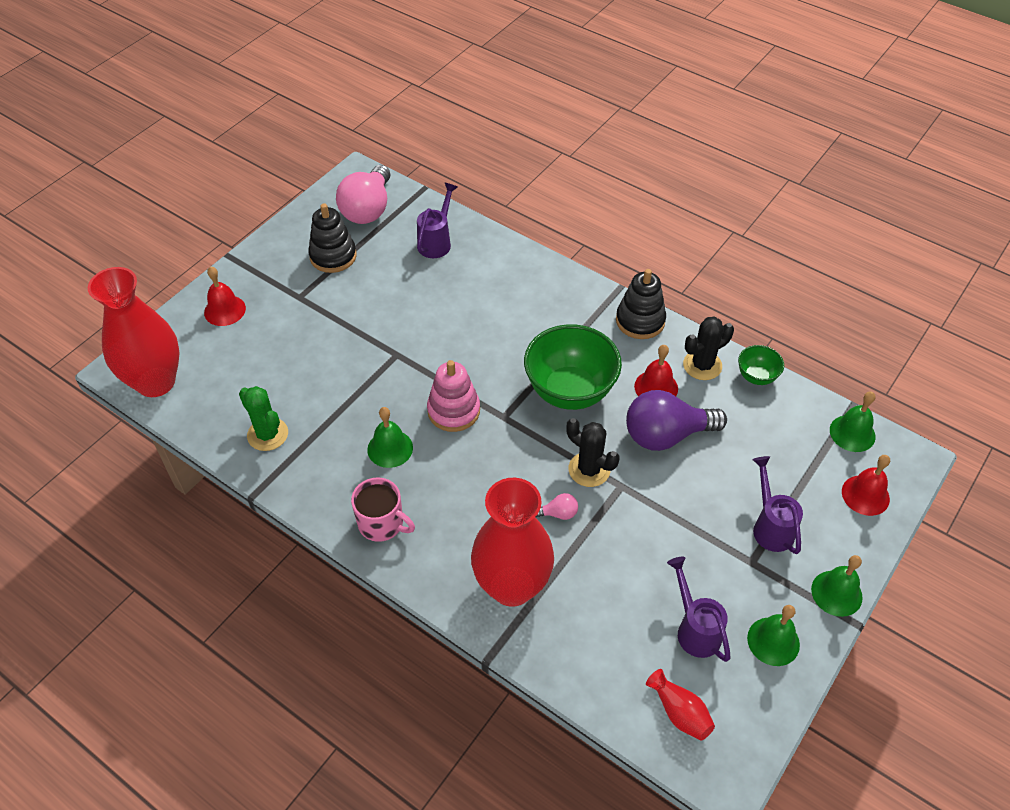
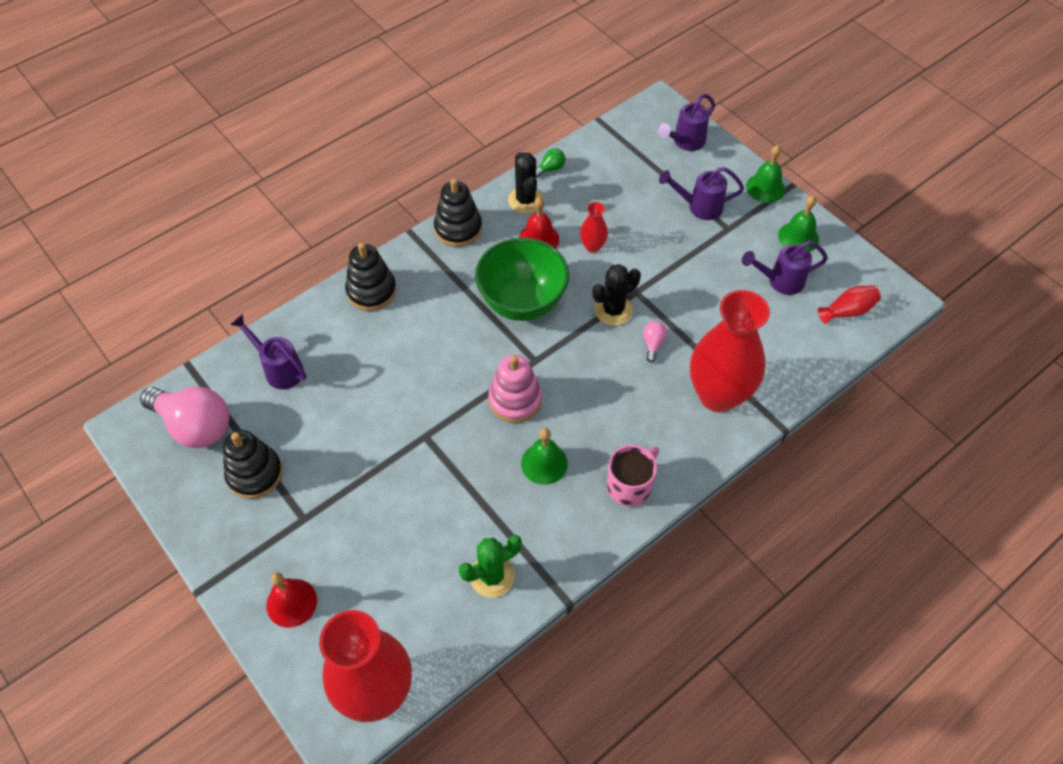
camera: 75 degrees left, 5 degrees up
(540, 278) = (371, 291): none -> black stacking toy
(666, 435) = (592, 246): purple light bulb -> red vase
(756, 377) = (550, 168): green bowl -> green light bulb
(852, 433) = (626, 129): green bell -> none
(865, 495) = (685, 142): red bell -> purple watering can

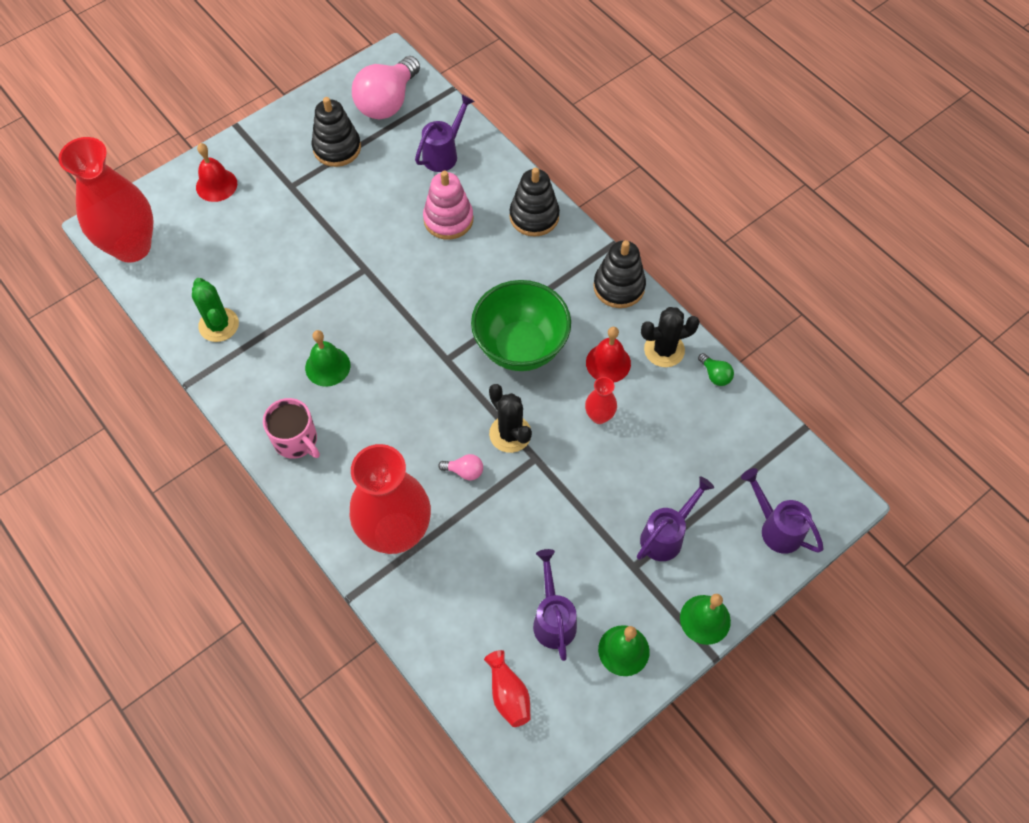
camera: 90 degrees right, 5 degrees up
(515, 400) = (400, 341): pink stacking toy -> pink stacking toy (448, 219)
(699, 207) = (667, 535): purple watering can -> purple watering can turned 45 degrees clockwise

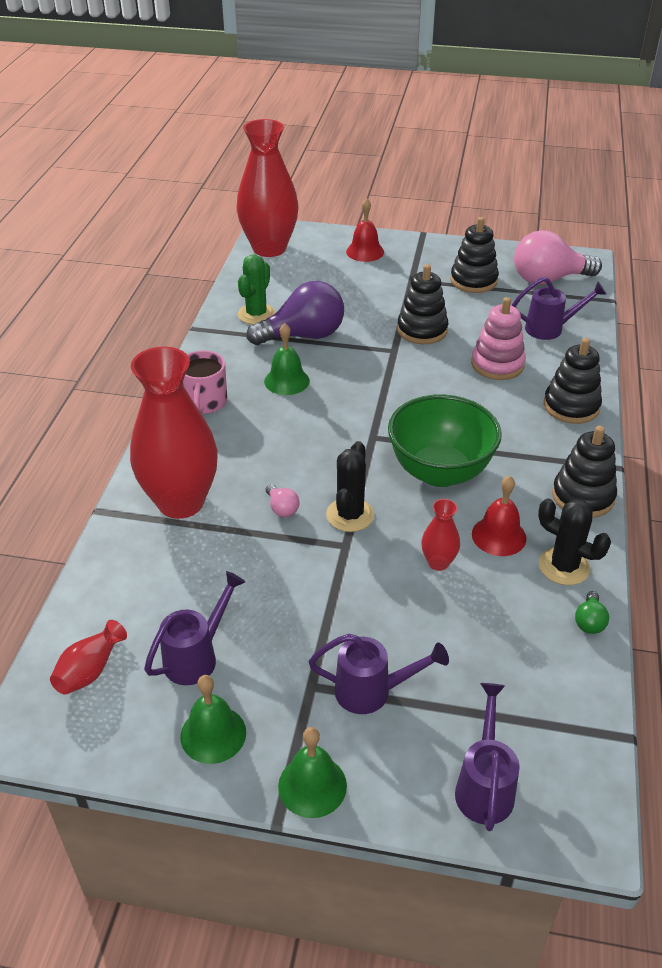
camera: 50 degrees right, 20 degrees down
(283, 313) = (303, 335): none -> purple light bulb
(360, 231) = (422, 330): none -> black stacking toy

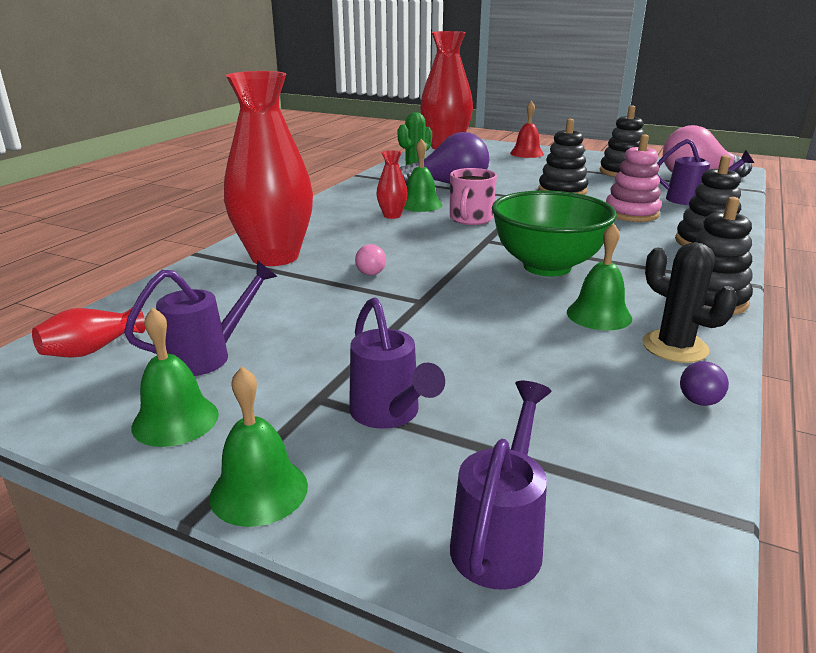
camera: 15 degrees right, 15 degrees down
(205, 402) = (339, 208): pink mug -> pink mug (470, 219)
(350, 515) = (437, 282): black cactus -> none
(372, 691) = (389, 415): purple watering can -> purple watering can turned 45 degrees clockwise
(438, 562) = (519, 325): red vase -> red vase (392, 216)
(499, 536) = (599, 315): red bell -> green bell
(589, 621) = (700, 396): green light bulb -> purple light bulb

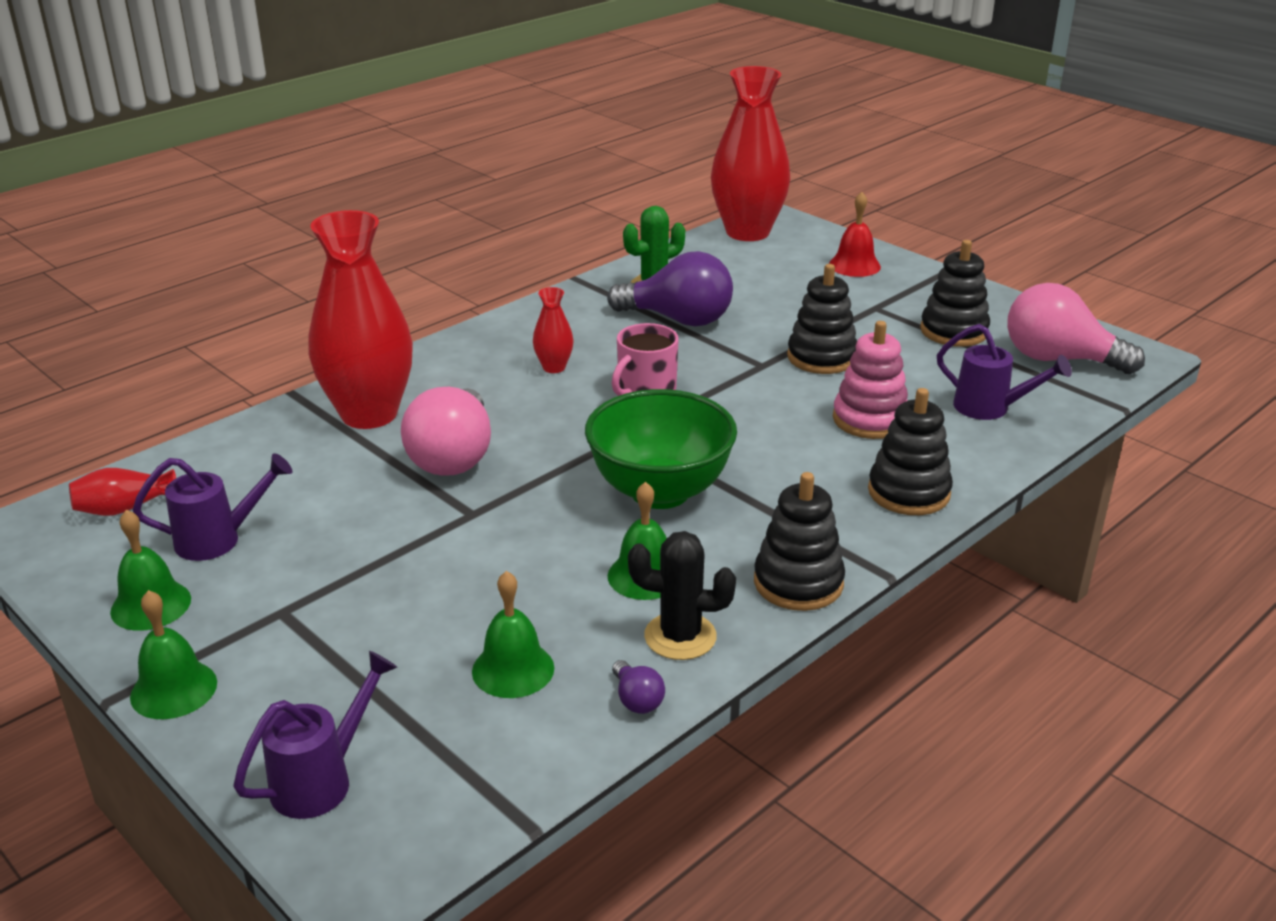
camera: 20 degrees right, 5 degrees up
(369, 271) = (453, 457): pink light bulb -> pink light bulb, size x2.39
(389, 415) = (328, 645): purple watering can -> none
(420, 204) = (606, 352): green bell -> green bell (513, 669)
(674, 347) = (680, 636): black cactus -> black cactus turned 60 degrees counterclockwise
(700, 396) = (637, 700): purple light bulb -> purple light bulb turned 75 degrees counterclockwise

